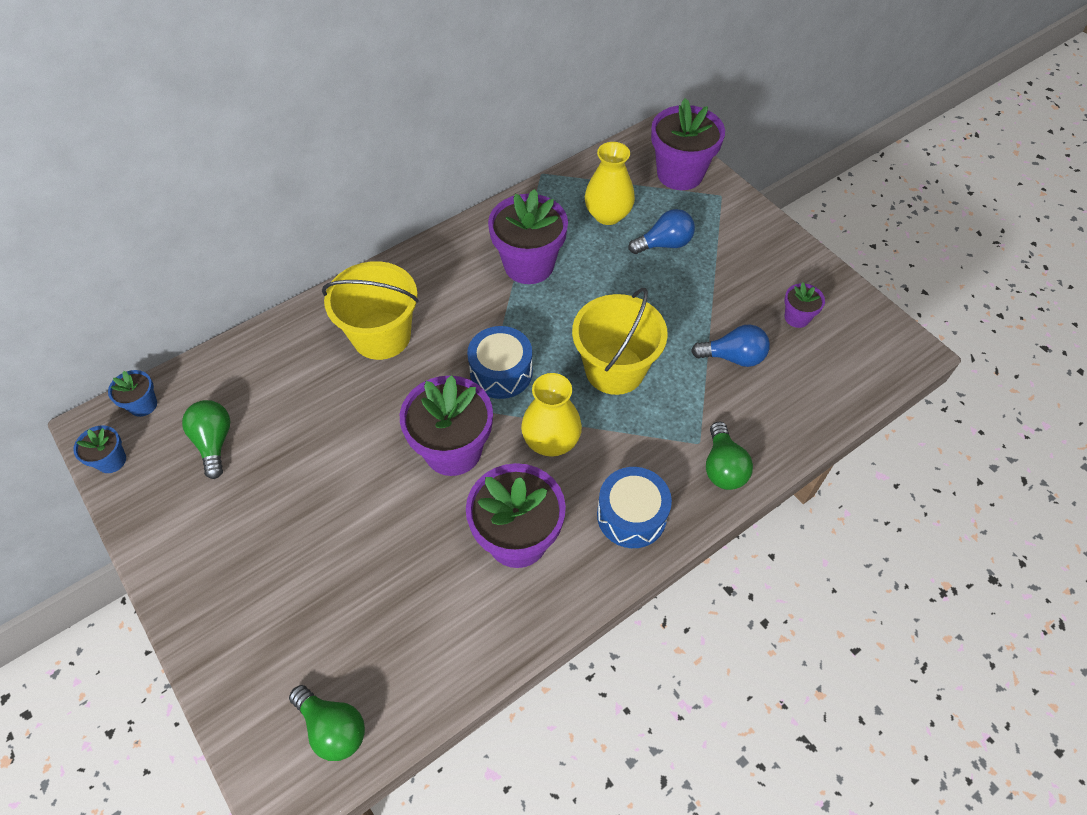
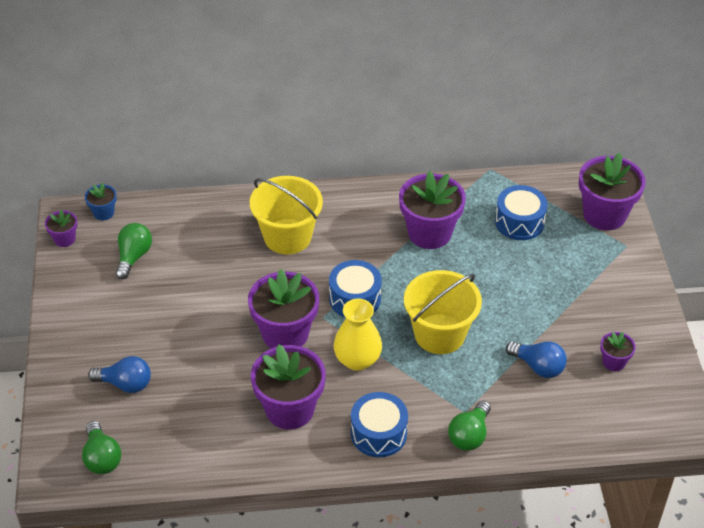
camera: 30 degrees right, 10 degrees down
(111, 460) = (64, 239): blue flower pot -> purple flower pot
(608, 215) = (519, 222): yellow vase -> blue drum
(664, 244) = (548, 262): blue light bulb -> blue light bulb (125, 384)

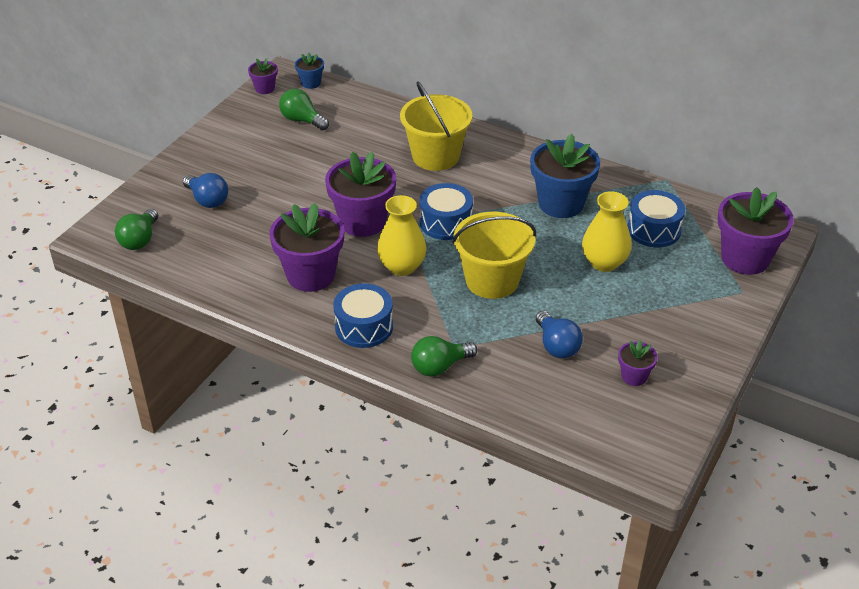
camera: 35 degrees right, 5 degrees down
(133, 257) = (302, 120): green light bulb -> green light bulb turned 105 degrees counterclockwise
(429, 233) = (561, 203): purple flower pot -> blue flower pot
(509, 272) = (604, 262): none -> yellow vase

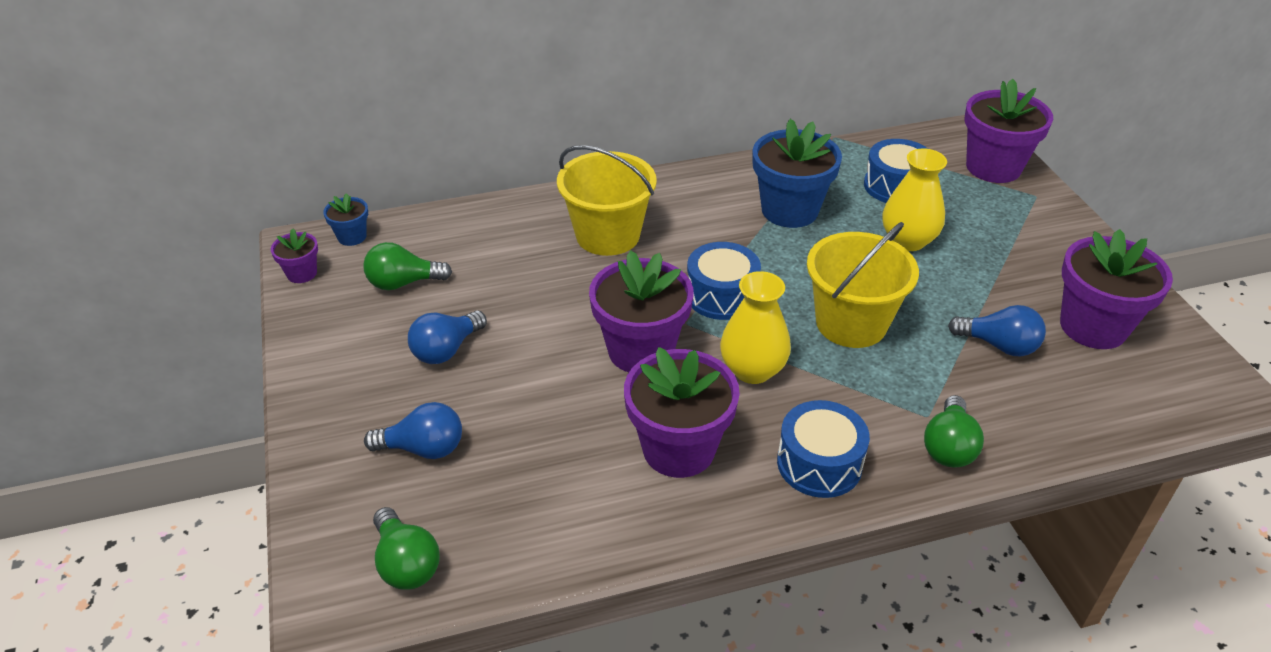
camera: 45 degrees left, 0 degrees up
(276, 164) = (446, 350): none -> blue light bulb
(634, 376) = (1093, 327): purple flower pot -> purple flower pot, size x2.06

